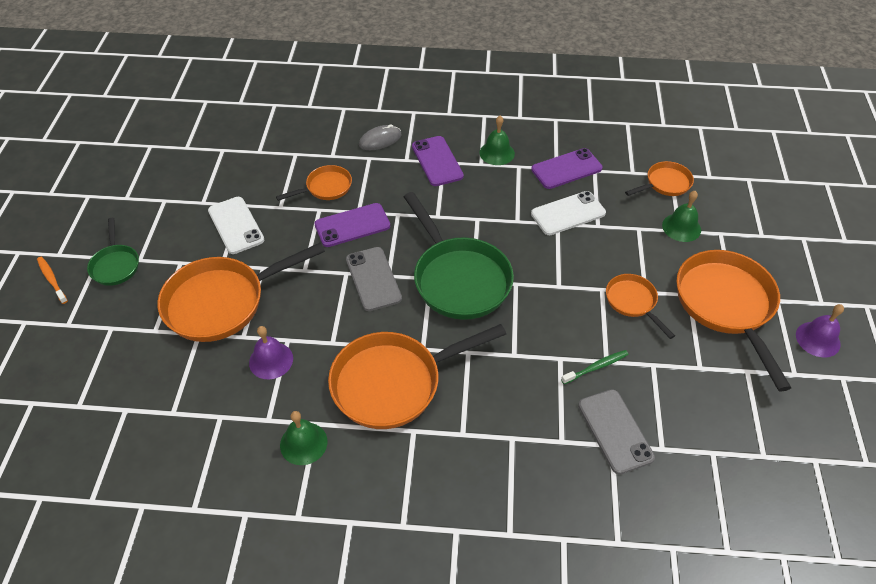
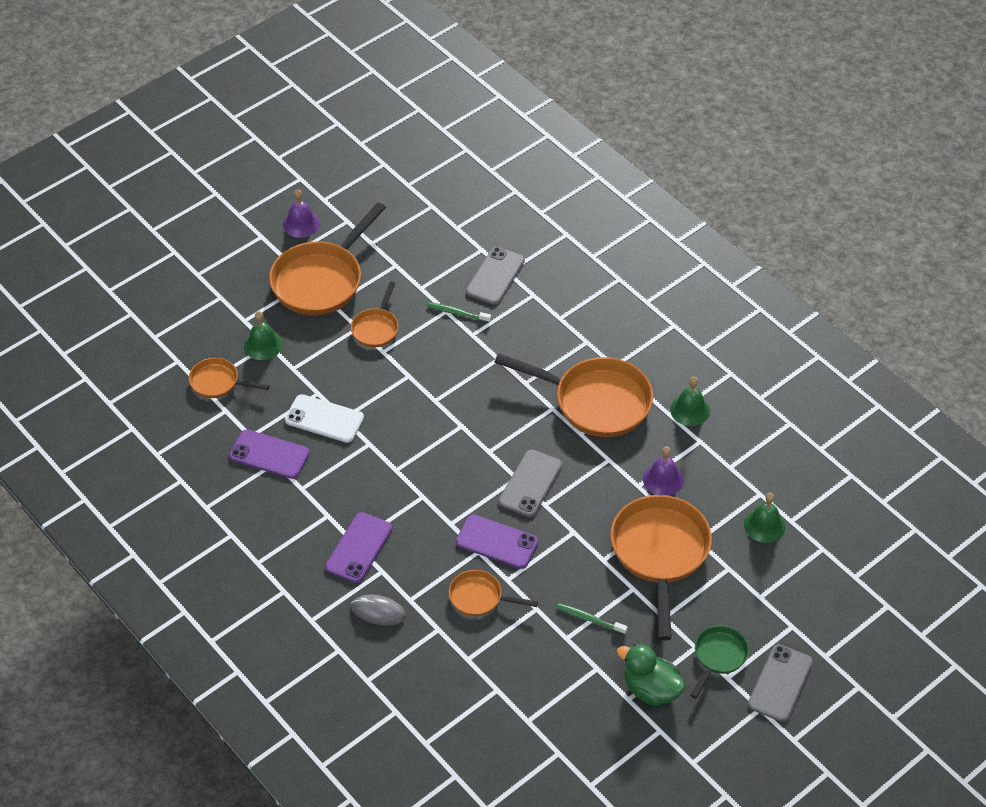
camera: 135 degrees left, 0 degrees up
(52, 279) = (780, 683): orange toothbrush -> grey phone
(152, 215) = (651, 689): none -> green duck
(222, 302) = (660, 553): orange pan -> orange pan turned 105 degrees counterclockwise
(236, 225) = (589, 619): white phone -> green toothbrush
(459, 279) = (469, 435): green pan -> none
(497, 153) = (301, 515): green bell -> green bell (764, 525)

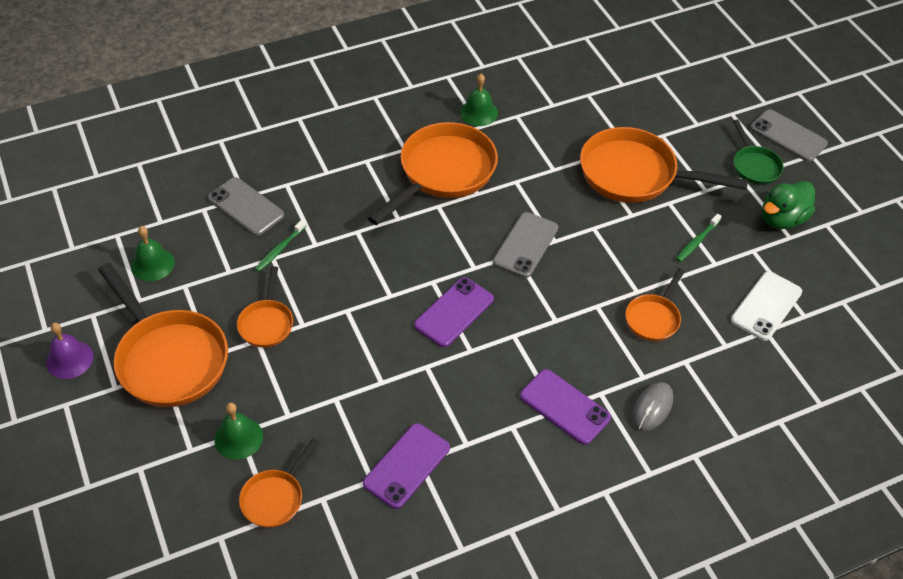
camera: 75 degrees left, 0 degrees up
(324, 419) = (375, 400): white phone -> white phone (766, 306)
(376, 328) = (266, 323): orange pan -> orange pan turned 60 degrees clockwise
(497, 542) = (589, 288): purple phone -> purple phone (454, 312)
(530, 483) = (525, 245): grey phone -> grey phone turned 75 degrees clockwise
(663, 479) = (552, 151): purple bell -> none
(718, 656) = (754, 166): green pan -> green pan turned 150 degrees counterclockwise
(764, 525) = (622, 101): green bell -> green bell (152, 264)

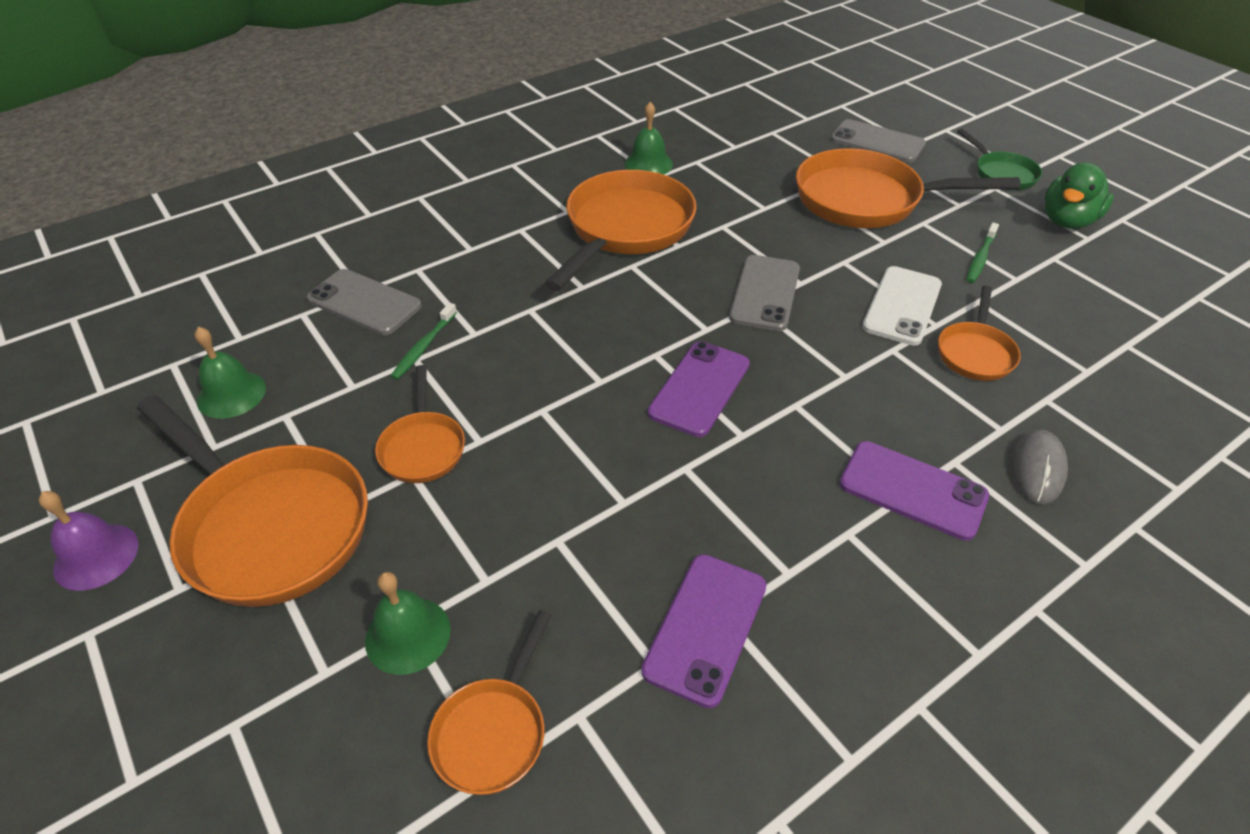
camera: 10 degrees left, 5 degrees down
(766, 306) = (1109, 316): white phone -> white phone (902, 306)
(788, 136) = (1021, 142): grey phone -> grey phone (877, 142)

